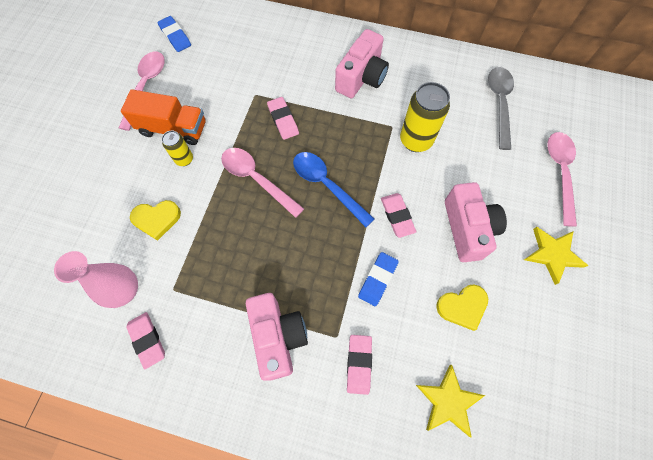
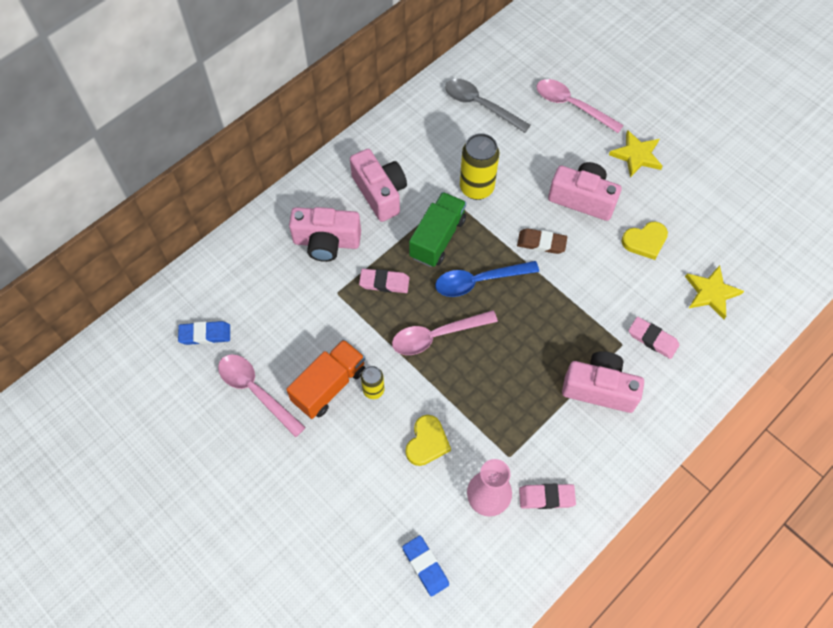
camera: 60 degrees left, 5 degrees down
(294, 66) = (326, 242): none -> pink camera
(347, 136) = (437, 238): none -> green truck
(377, 279) = (590, 288): blue eraser -> blue eraser (425, 566)
(397, 216) = (541, 243): pink eraser -> brown eraser
(462, 307) = (645, 241): yellow heart -> yellow heart turned 60 degrees clockwise

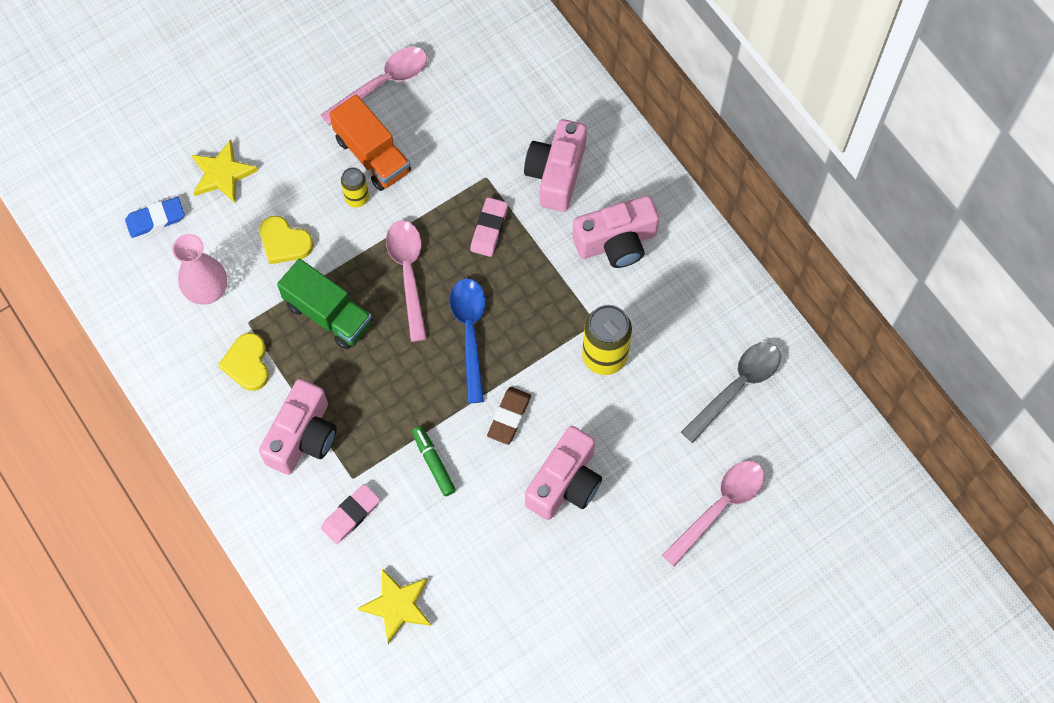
camera: 100 degrees right, 5 degrees up
(205, 334) = (461, 40): blue eraser -> none
(437, 238) = (538, 297): green truck -> green truck (328, 314)
(546, 497) = (194, 350): pink eraser -> none
(593, 288) = (433, 463): none -> green marker
(636, 155) = (622, 572): yellow star -> yellow star (222, 174)
(645, 241) = (487, 545): yellow heart -> yellow heart (247, 363)

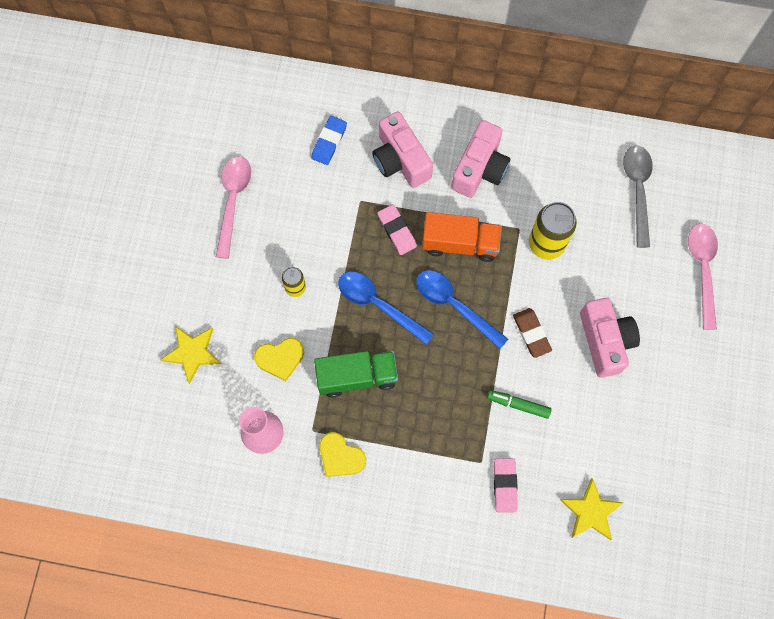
camera: 45 degrees left, 5 degrees up
(155, 219) = (180, 423): blue eraser -> blue eraser (329, 142)
(303, 437) = (424, 467): pink camera -> none
(372, 155) = (276, 252): orange truck -> orange truck (460, 243)
(408, 273) = (378, 305): pink spoon -> blue spoon

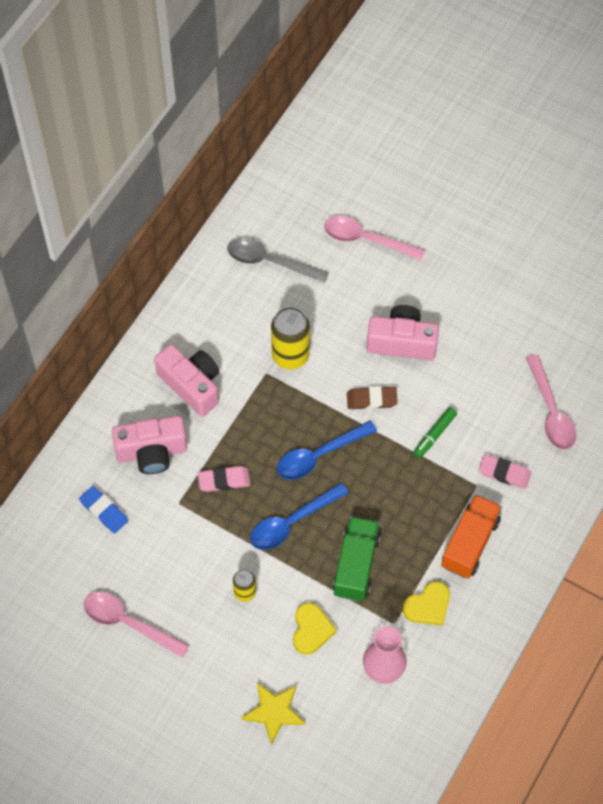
camera: 70 degrees left, 10 degrees down
(460, 243) = (259, 429): orange truck -> orange truck (470, 543)
(590, 511) = (551, 411): yellow star -> pink spoon

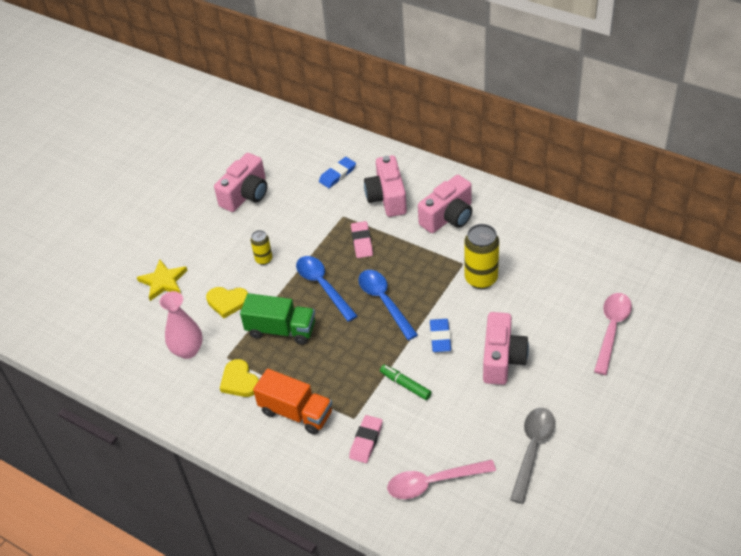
camera: 95 degrees right, 15 degrees down
(128, 623) = (246, 194): pink spoon -> pink camera
(270, 261) = (576, 261): grey spoon -> grey spoon (532, 449)
(371, 399) = (440, 337): brown eraser -> blue eraser

